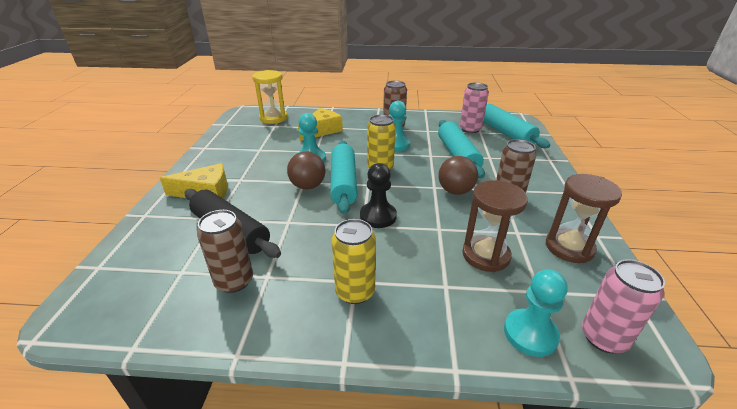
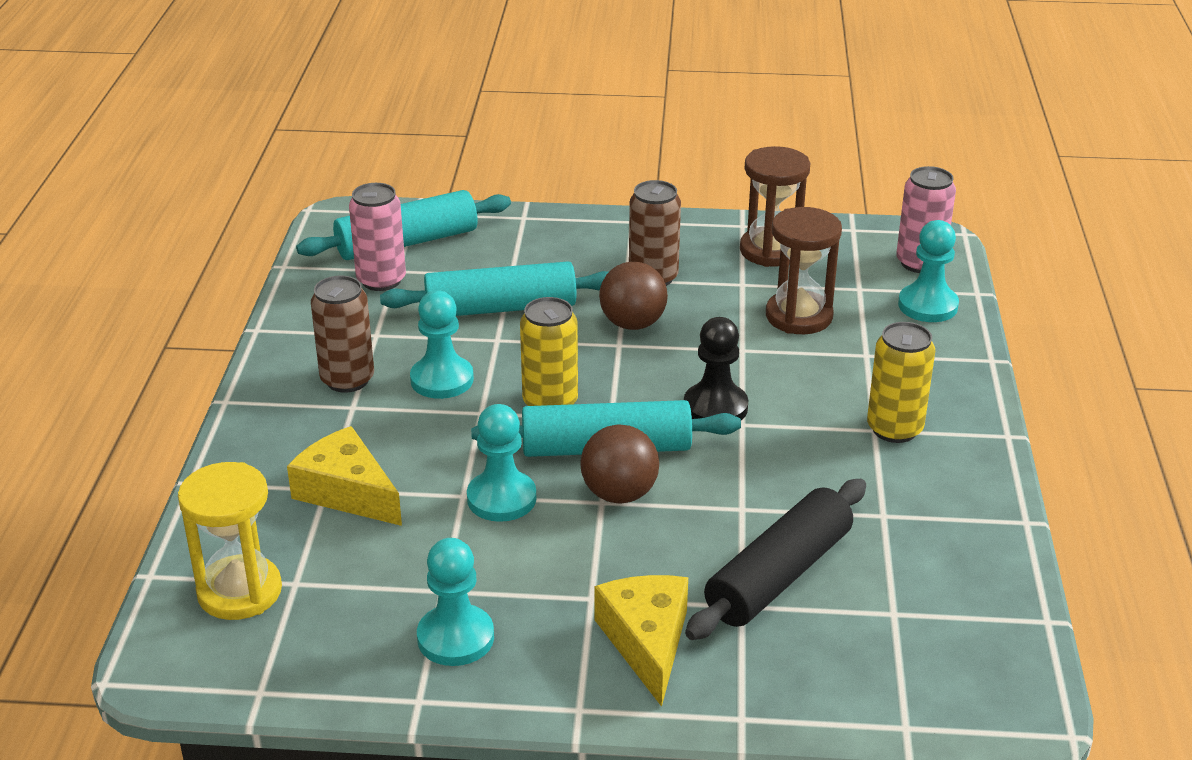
camera: 90 degrees left, 0 degrees up
(232, 152) = (455, 638): none -> turquoise pawn
(234, 281) = (901, 547): brown can -> none

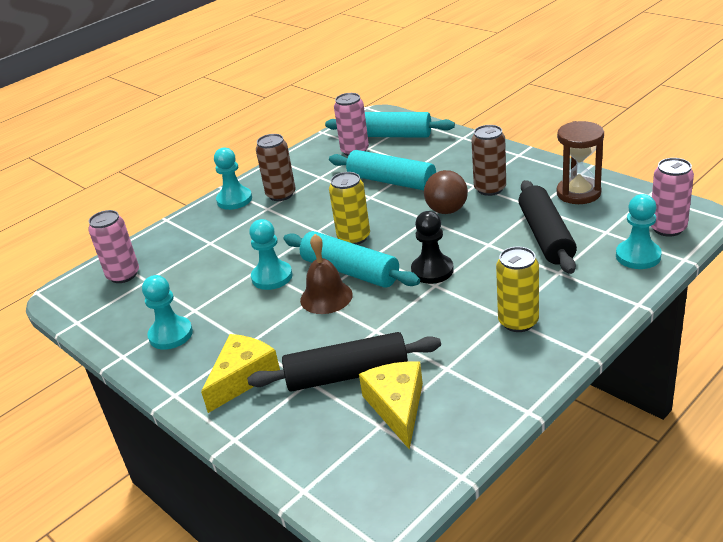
camera: 45 degrees right, 0 degrees up
(239, 591) = (123, 275): yellow hourglass -> pink can
(347, 492) = (215, 247): yellow cheese -> yellow cheese (397, 407)
(442, 380) = (320, 208): turquoise pawn -> turquoise pawn (234, 200)
(619, 494) = (326, 297): brown ball -> brown bell
(799, 316) = (546, 236): brown hourglass -> black rolling pin

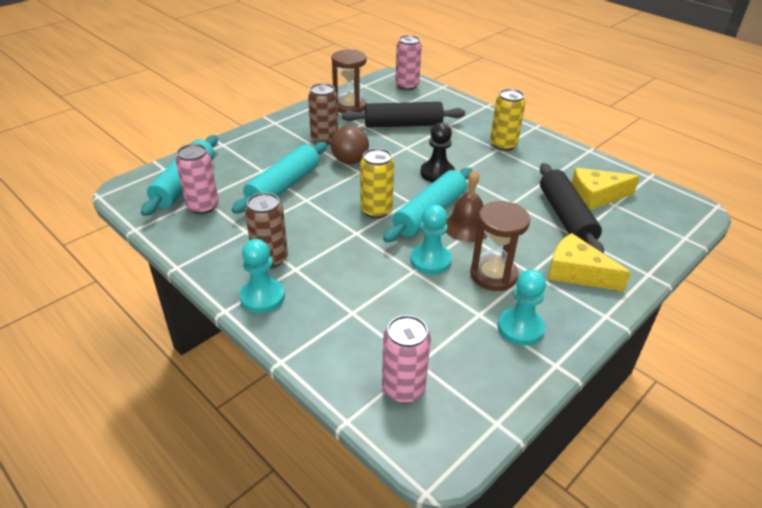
camera: 95 degrees left, 5 degrees up
(246, 317) = (493, 275): none -> brown hourglass
(638, 256) = (436, 99): turquoise pawn -> none

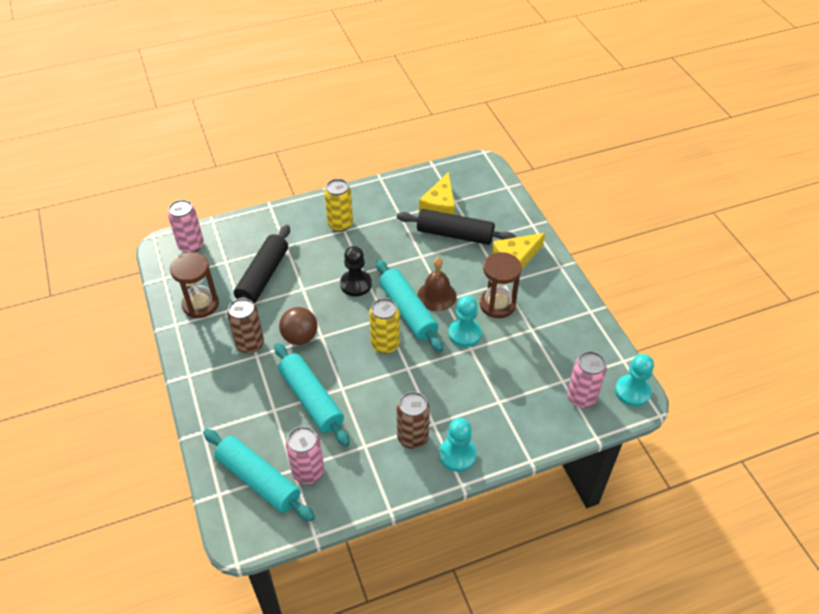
camera: 65 degrees left, 10 degrees up
(520, 328) = (553, 314): turquoise pawn -> turquoise pawn (632, 391)

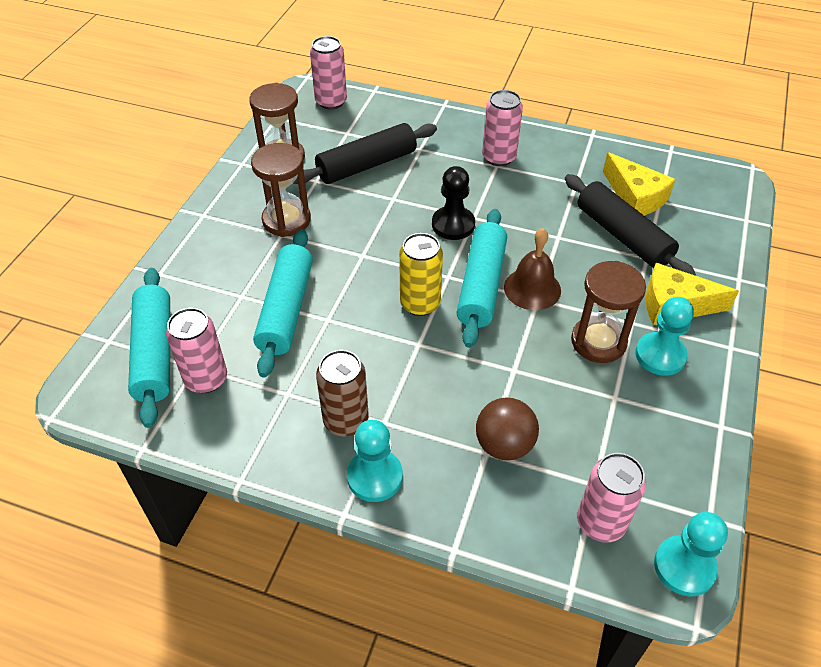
camera: 40 degrees right, 0 degrees up
(250, 344) = (286, 220): brown can -> brown hourglass
(300, 337) = (340, 242): brown ball -> brown ball (504, 445)
(340, 224) = (499, 157): yellow can -> pink can
(440, 206) = (635, 197): yellow cheese -> yellow cheese turned 90 degrees counterclockwise
(464, 334) = (523, 349): turquoise pawn -> turquoise pawn (660, 355)

